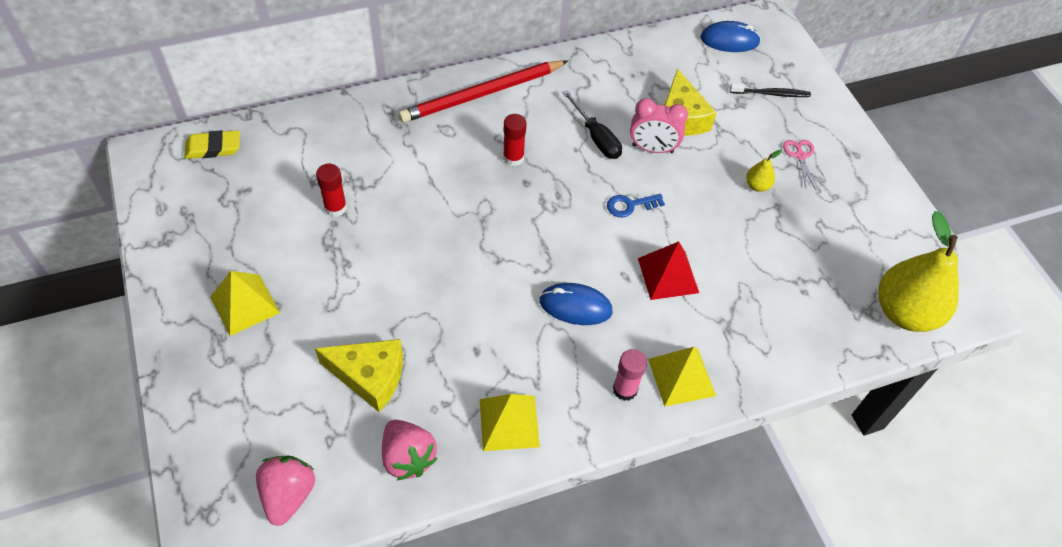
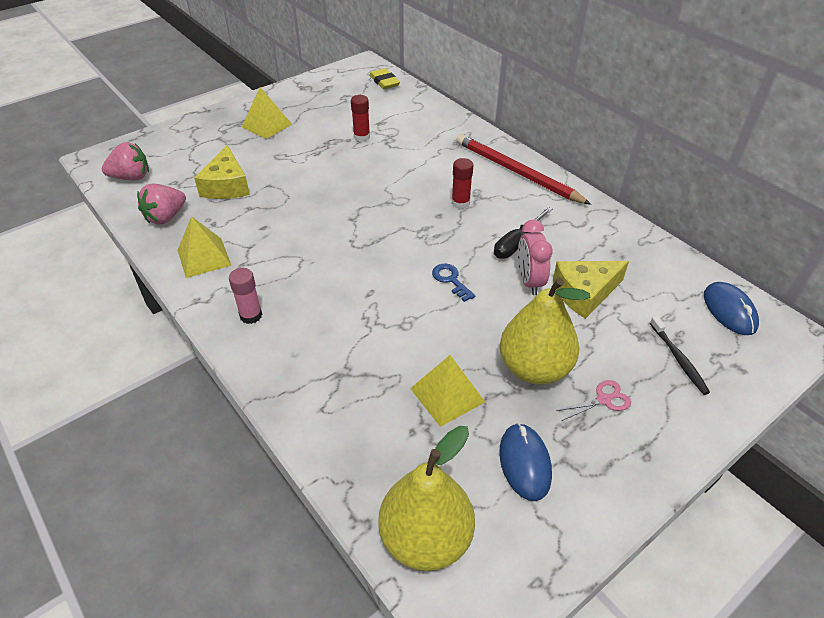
camera: 75 degrees right, 10 degrees down
(575, 306) = (324, 269): blue mouse -> blue mouse (524, 463)
(668, 275) = (383, 320): red pyramid -> none
(681, 377) = (274, 350): yellow pyramid -> yellow pyramid (447, 395)
(757, 186) = (534, 368): yellow pear -> yellow pear, size x2.40

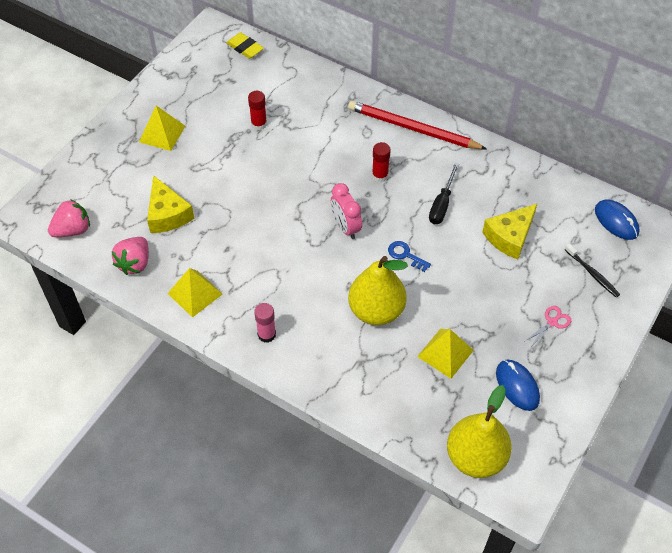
camera: 20 degrees left, 10 degrees up
(529, 281) = (465, 238): pink clock -> pink clock (345, 227)
(534, 368) = (497, 312): yellow pear -> yellow pear (376, 310)

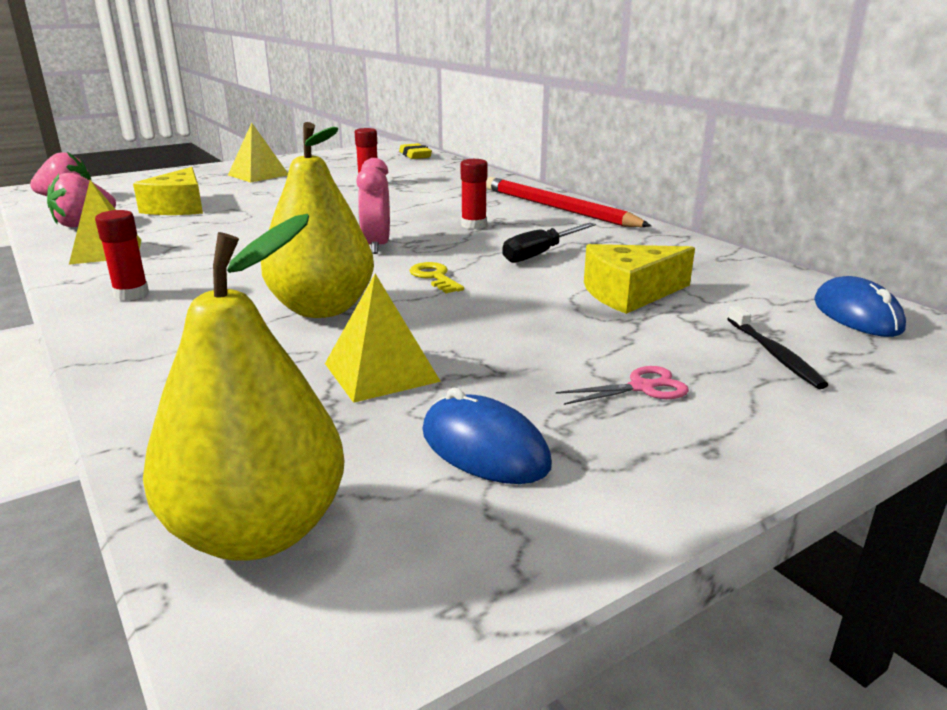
camera: 25 degrees right, 30 degrees down
(266, 334) = (131, 294): pink glue stick -> red glue stick
(405, 255) = (435, 277): blue key -> yellow key
(517, 386) = (484, 448): blue mouse -> blue mouse turned 45 degrees counterclockwise

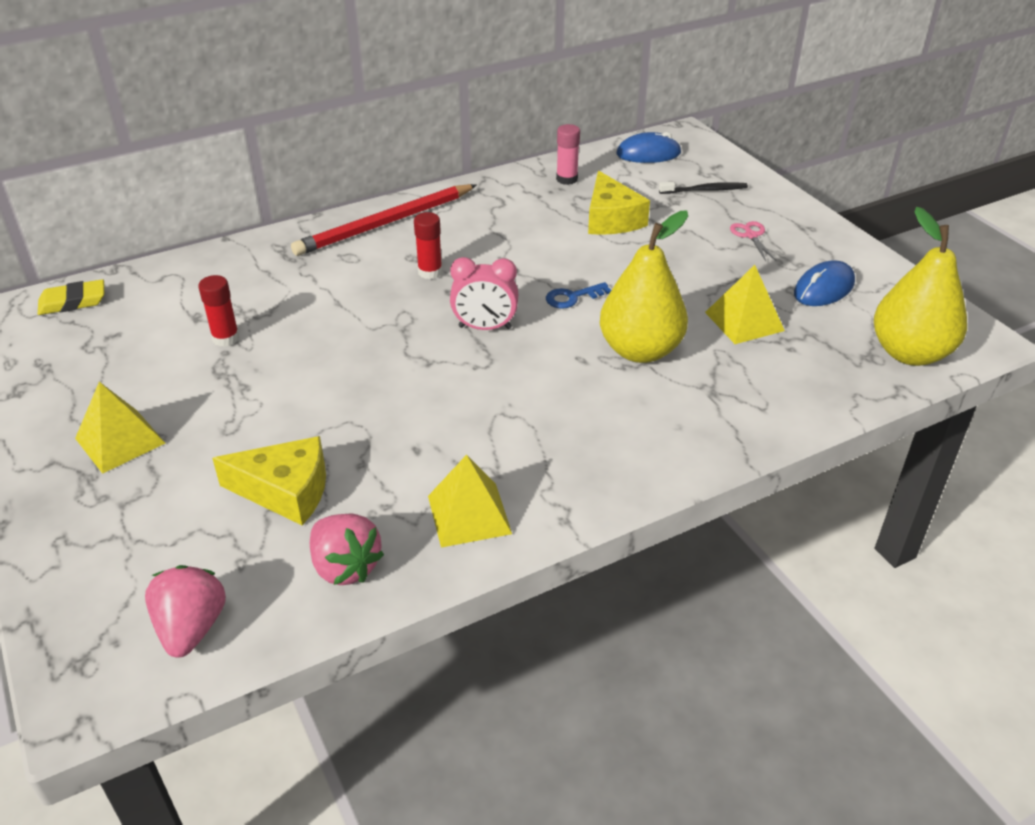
camera: 85 degrees left, 15 degrees up
(131, 294) = (605, 463): red glue stick -> none
(435, 277) = (573, 297): yellow key -> blue key
(540, 254) = (521, 245): black screwdriver -> none
(719, 270) = (567, 179): none -> pink glue stick

